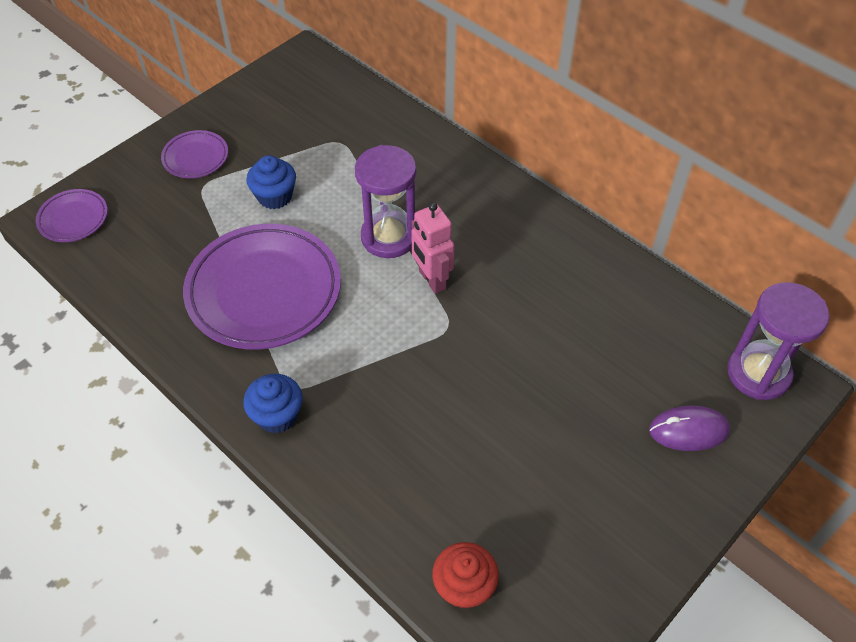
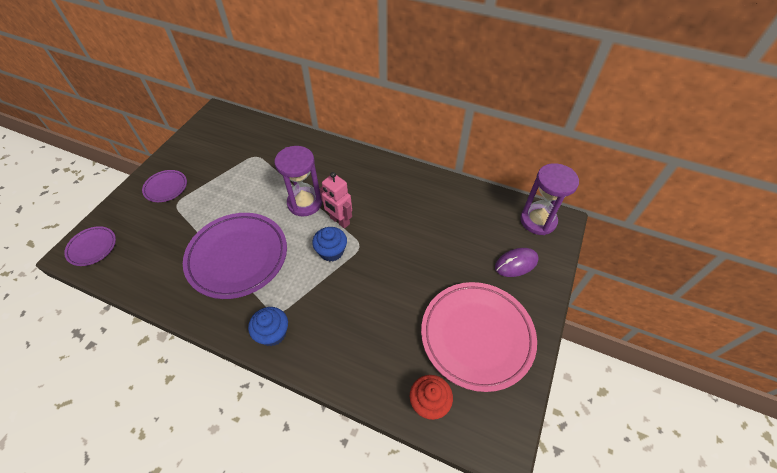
camera: 20 degrees left, 0 degrees up
(275, 196) = (225, 198): blue cupcake -> blue cupcake (331, 251)
(575, 519) = (476, 336): none -> pink plate

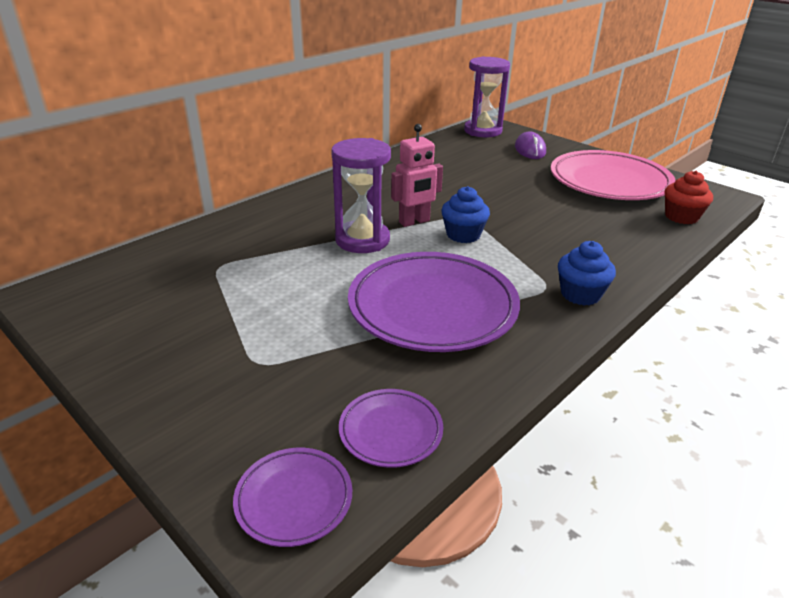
camera: 70 degrees left, 20 degrees down
(166, 188) = (200, 373): purple plate -> purple plate (390, 431)

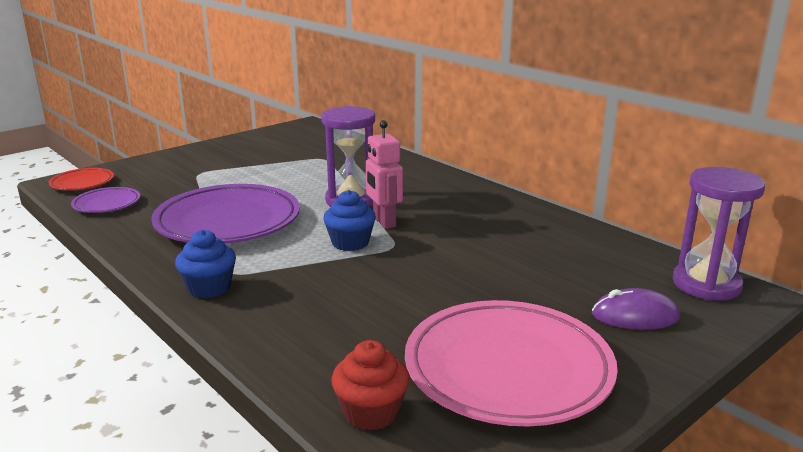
camera: 95 degrees right, 10 degrees down
(294, 499) = (82, 183): purple plate -> red plate

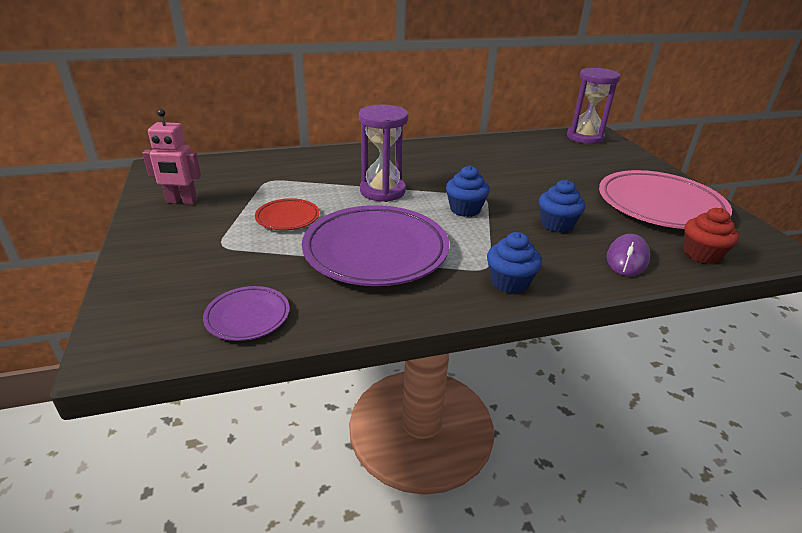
camera: 65 degrees left, 10 degrees up
(82, 183) = (146, 329): red plate -> red plate (288, 218)
(363, 297) = (556, 224): none -> blue cupcake
(384, 222) = (437, 189): pink robot -> pink robot (181, 201)
(635, 316) = (612, 161): purple mouse -> purple mouse (627, 259)

